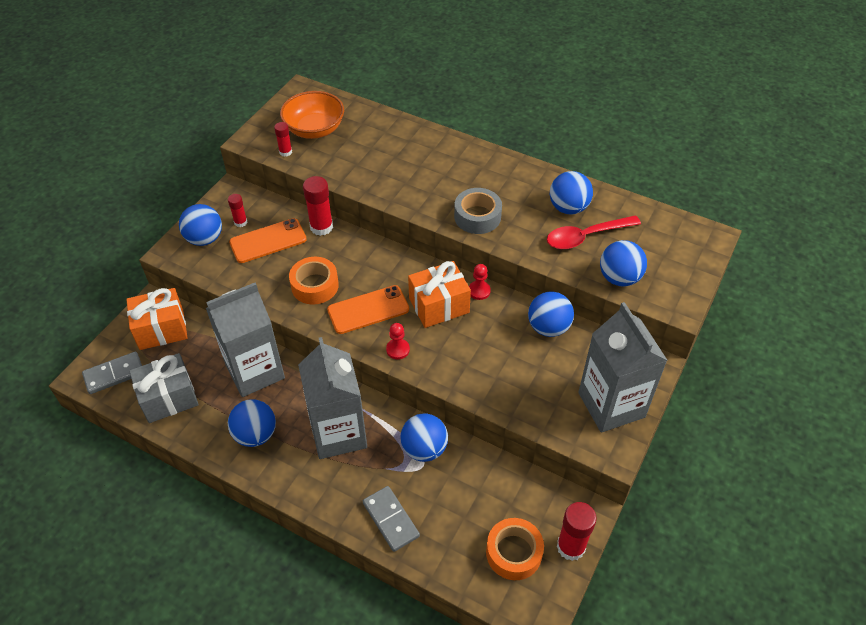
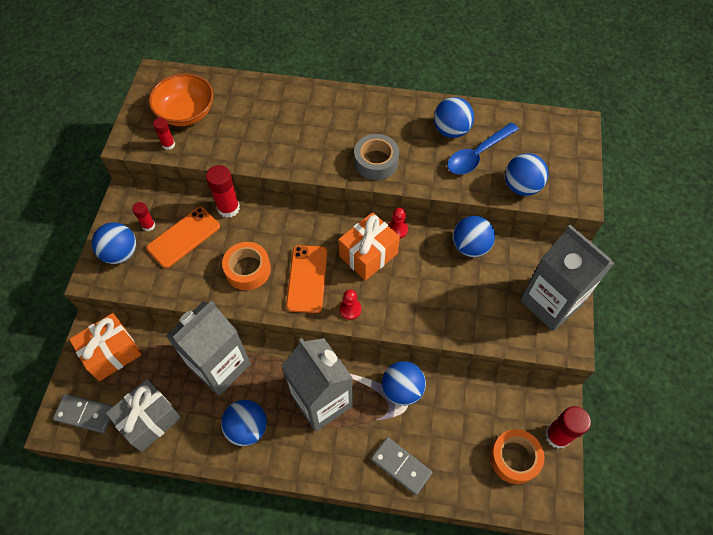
camera: 20 degrees left, 10 degrees up
(114, 374) = (85, 414): grey domino -> grey domino turned 60 degrees clockwise
(368, 310) = (307, 278): orange phone -> orange phone turned 45 degrees counterclockwise
(586, 236) = (477, 154): red spoon -> blue spoon

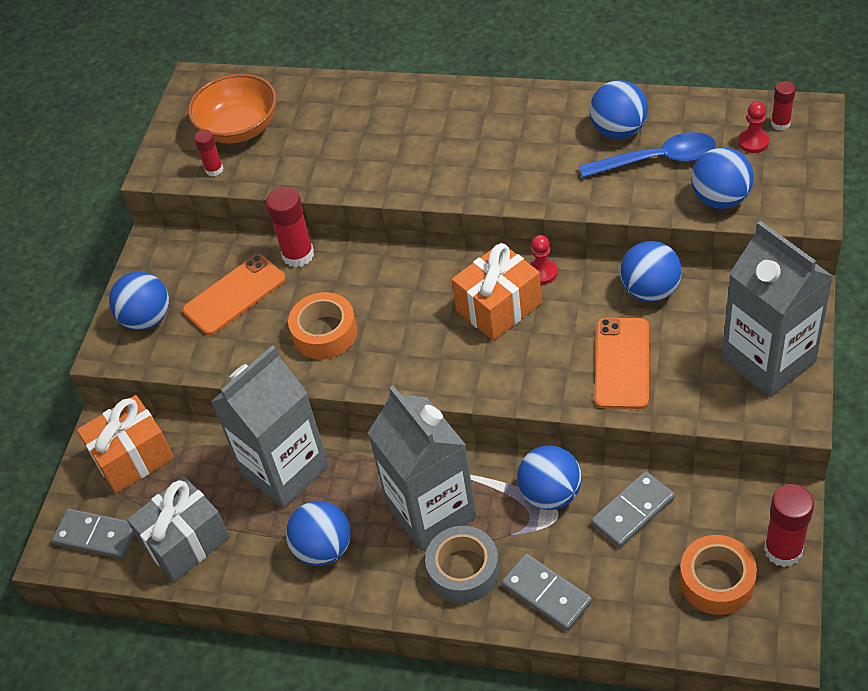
camera: 10 degrees right, 10 degrees down
(148, 225) = (185, 282): red glue stick -> red glue stick (780, 124)
(307, 278) = (409, 341): orange phone -> orange phone (622, 363)
(350, 309) = (471, 379): red pawn -> red pawn (753, 142)
(376, 162) = (507, 177): grey tape -> grey tape (463, 570)
(457, 404) = (632, 511): none -> grey domino
(477, 154) = (657, 160): blue spoon -> blue spoon turned 150 degrees counterclockwise

